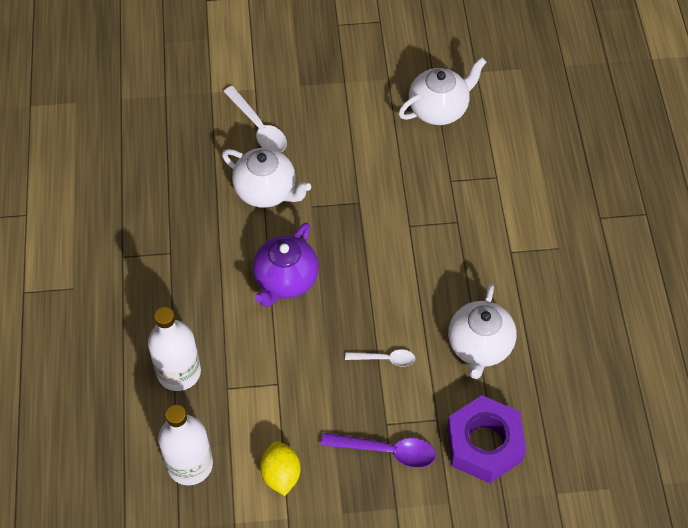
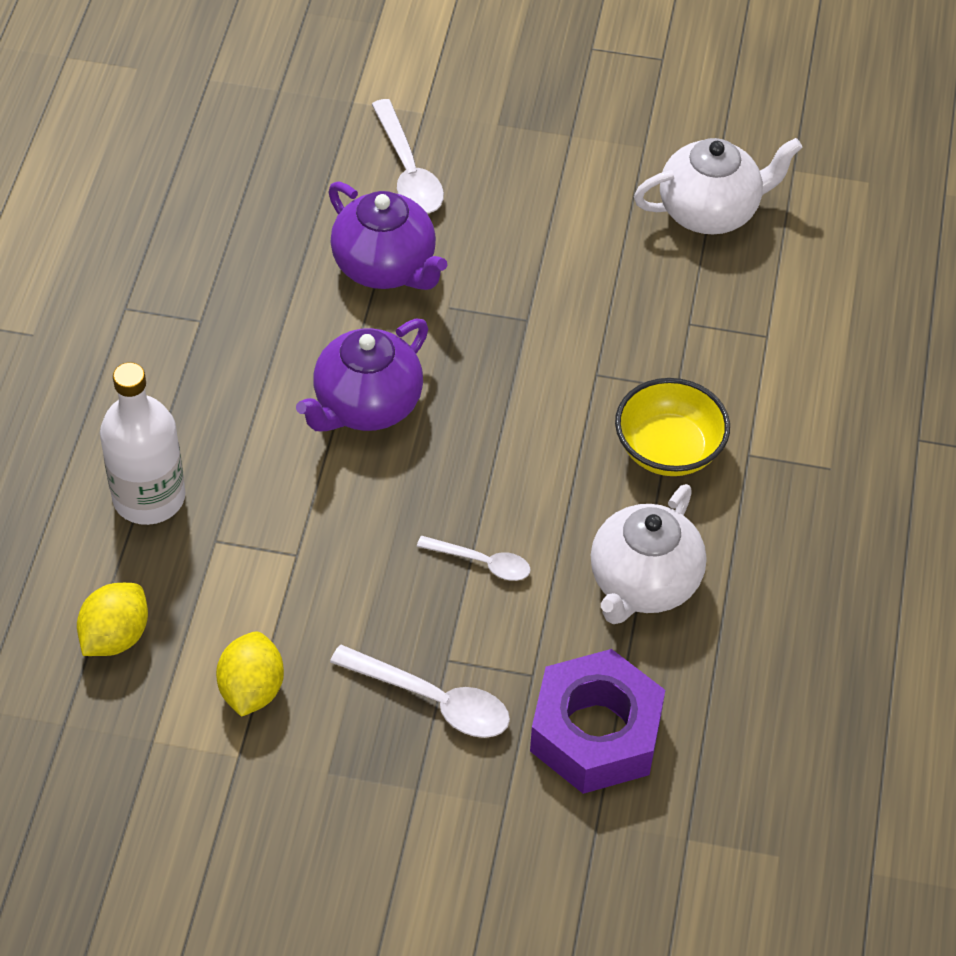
camera: 15 degrees right, 5 degrees down
(190, 464) = (115, 636): white bottle -> yellow lemon
(266, 191) = (385, 267): white teapot -> purple teapot
(386, 451) = (432, 700): purple spoon -> white spoon
(465, 261) = (668, 449): none -> yellow bowl

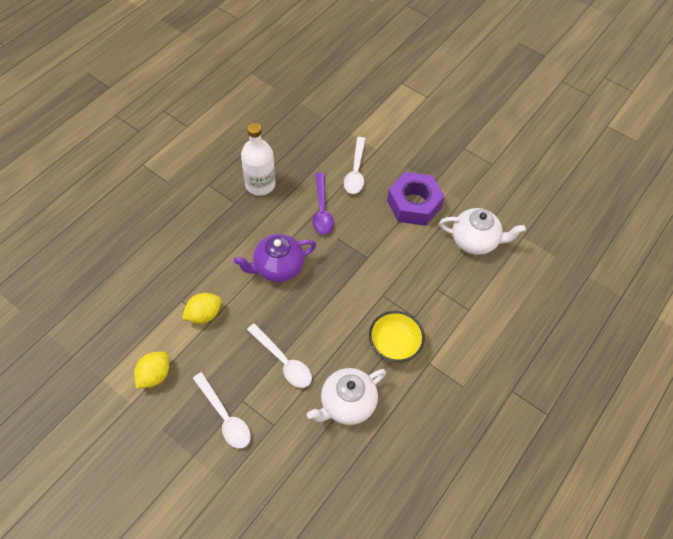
camera: 25 degrees right, 5 degrees up
(115, 636) = (117, 325): yellow lemon -> yellow lemon (204, 314)
(149, 497) = (167, 270): white bottle -> white bottle (260, 184)
(385, 267) = (322, 210): purple teapot -> purple spoon
(482, 562) = (283, 361): white spoon -> white spoon, size x1.58
(595, 732) = (284, 467): purple nut -> purple nut (414, 204)

